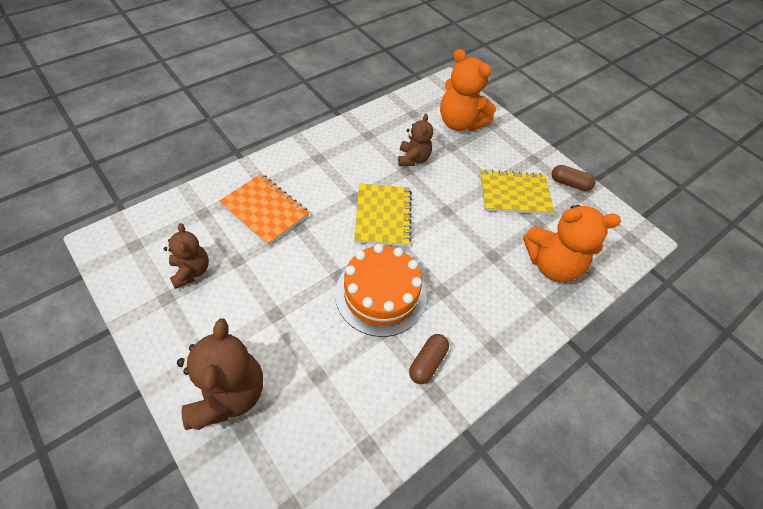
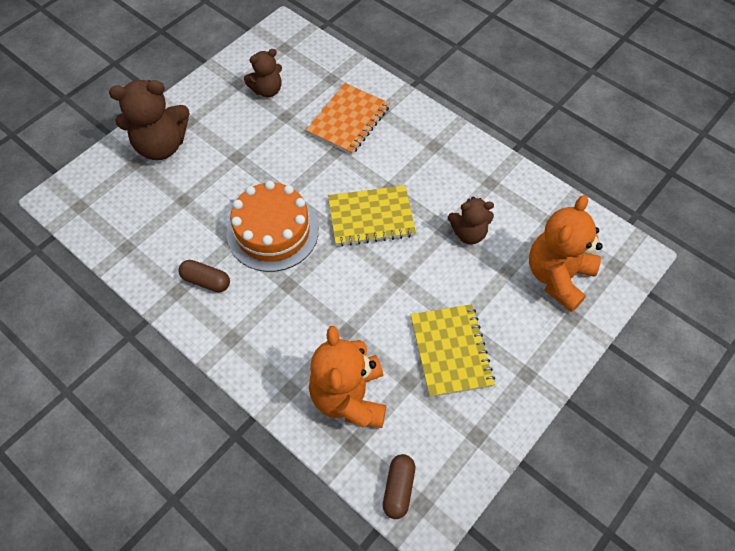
camera: 85 degrees right, 5 degrees up
(569, 183) = (496, 422): brown capsule -> brown capsule (398, 489)

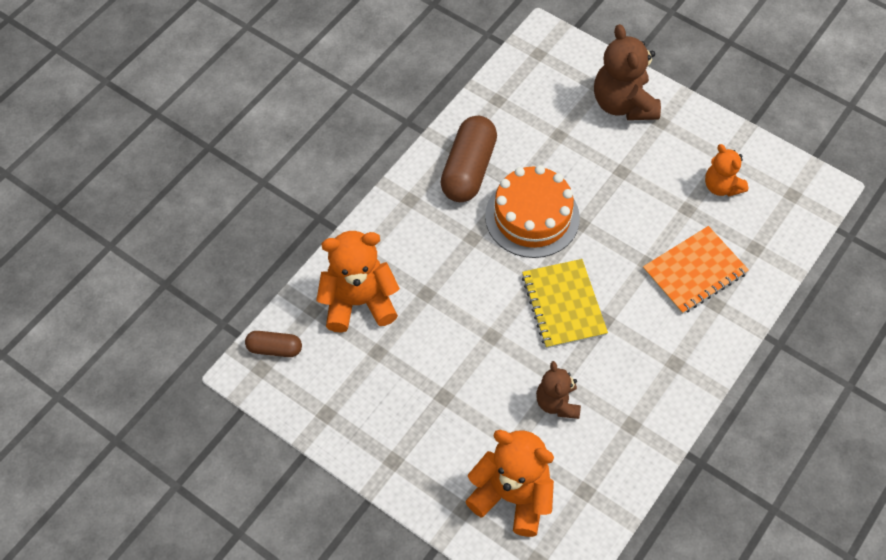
camera: 85 degrees right, 0 degrees up
(206, 281) = (468, 169): brown capsule -> brown capsule, size x1.86
(267, 90) = (721, 186): brown teddy bear -> orange teddy bear
(348, 120) = (694, 271): orange notebook -> orange notebook turned 60 degrees counterclockwise
(451, 351) = (413, 388): yellow notebook -> none

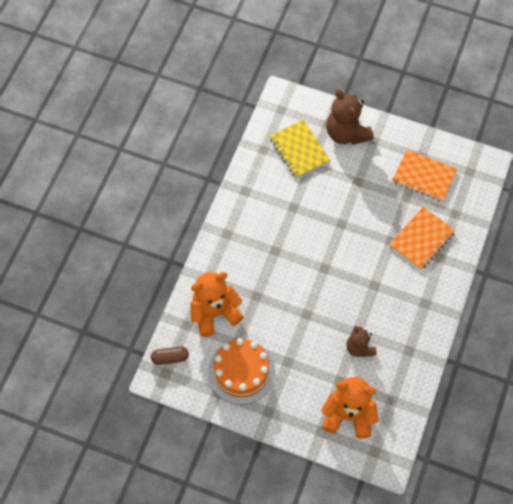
camera: 15 degrees left, 5 degrees up
(468, 169) = (258, 204): brown capsule -> none
(532, 217) = (309, 227): orange cake -> orange cake (241, 372)
(563, 305) = (345, 282): yellow notebook -> yellow notebook (299, 150)
(721, 186) = (424, 176): orange teddy bear -> orange notebook

